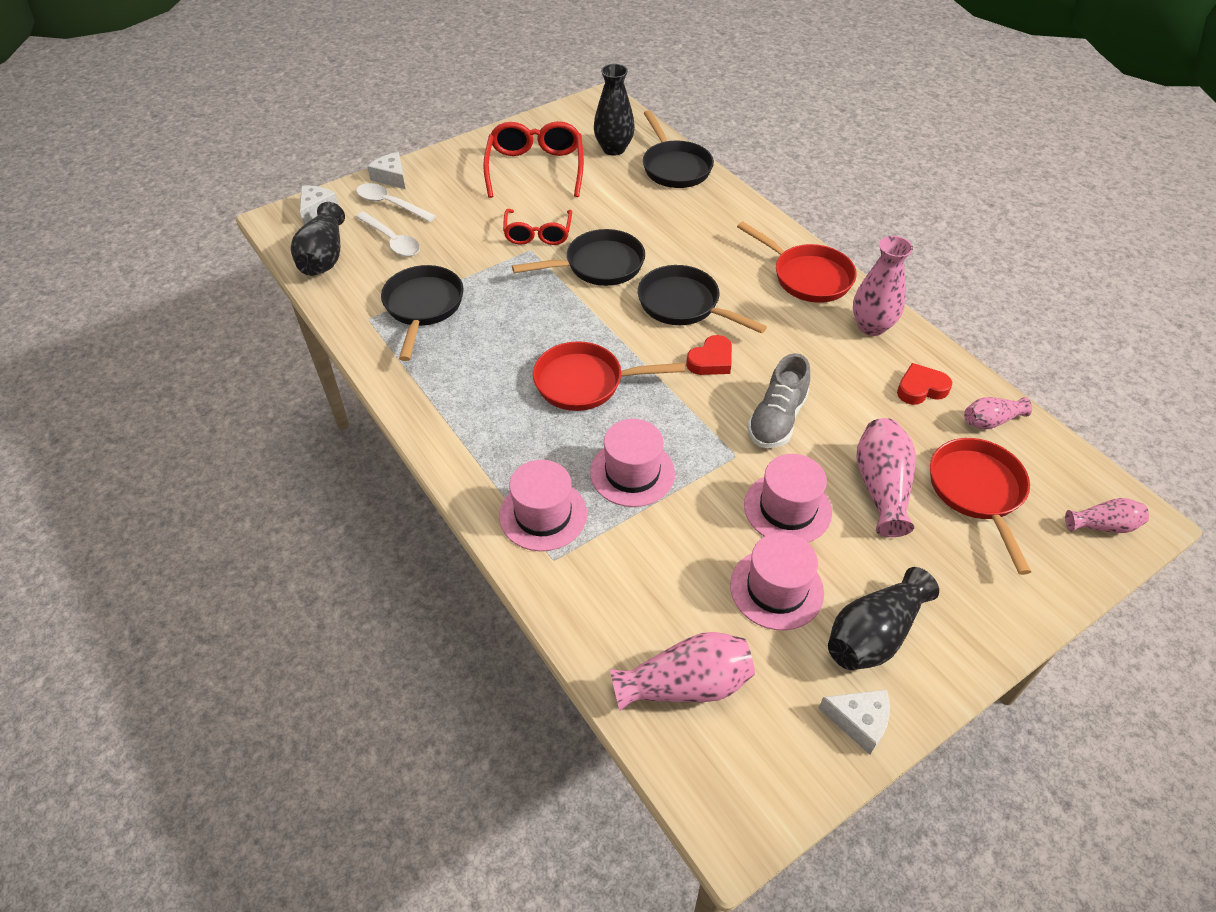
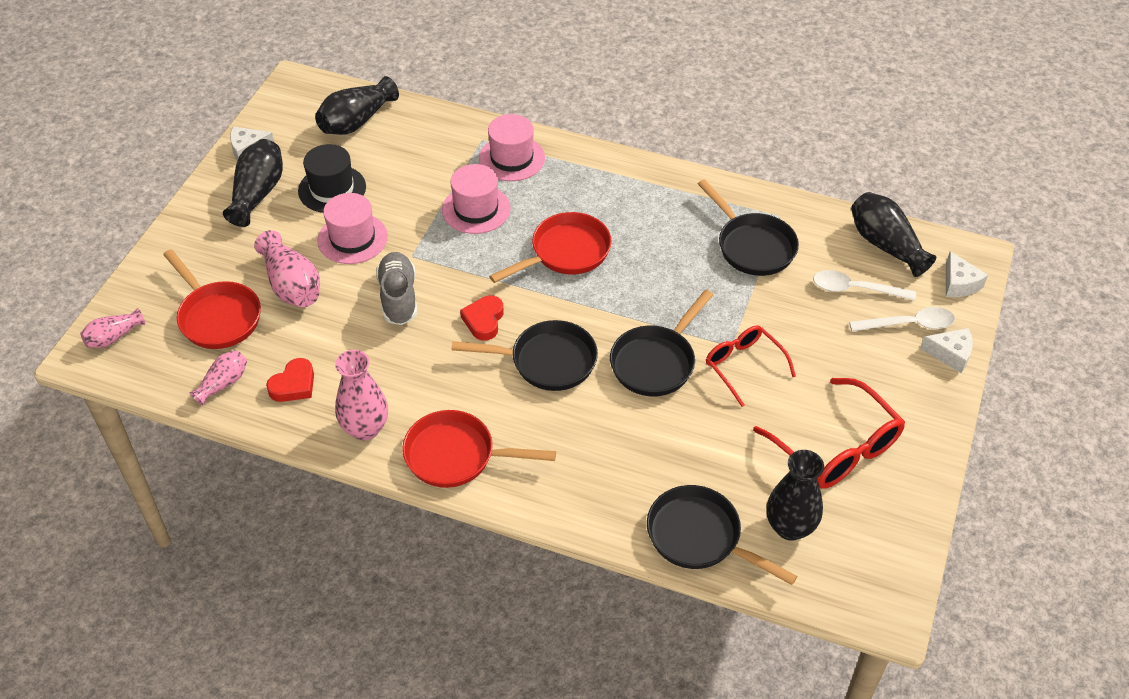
camera: 145 degrees right, 0 degrees up
(685, 685) = (356, 121): pink vase -> black vase
(776, 589) = (332, 189): pink hat -> black hat

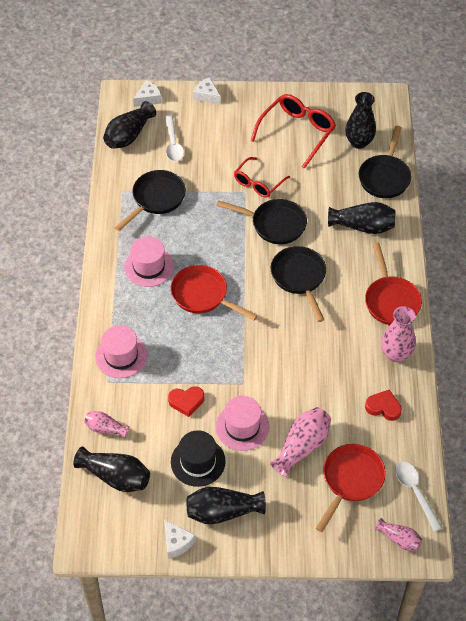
camera: 110 degrees left, 5 degrees up
(223, 383) = (402, 449): pink vase -> pink vase (105, 428)
(398, 297) = (284, 377): grey shoe -> none
(476, 209) = (182, 360): pink hat -> pink hat (149, 267)
(484, 320) = (282, 321): red heart -> red heart (186, 402)
(608, 469) = (363, 226): none -> black vase
(909, 324) = (191, 116): white spoon -> white spoon (415, 492)
(950, 354) = (206, 95): white cheese -> white cheese turned 45 degrees counterclockwise

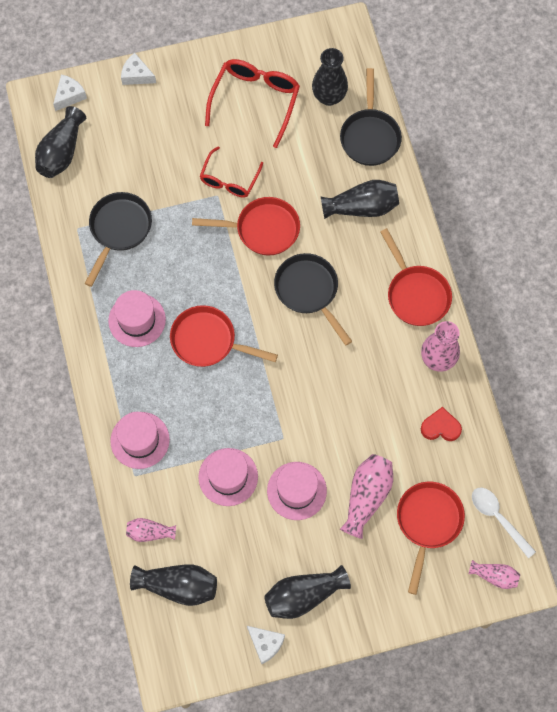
camera: 15 degrees left, 15 degrees up
(173, 144) = (116, 151): white spoon -> none
(186, 402) = (228, 477): red heart -> pink hat
(198, 461) = (261, 544): black hat -> none
(274, 224) = (263, 229): black pan -> red pan

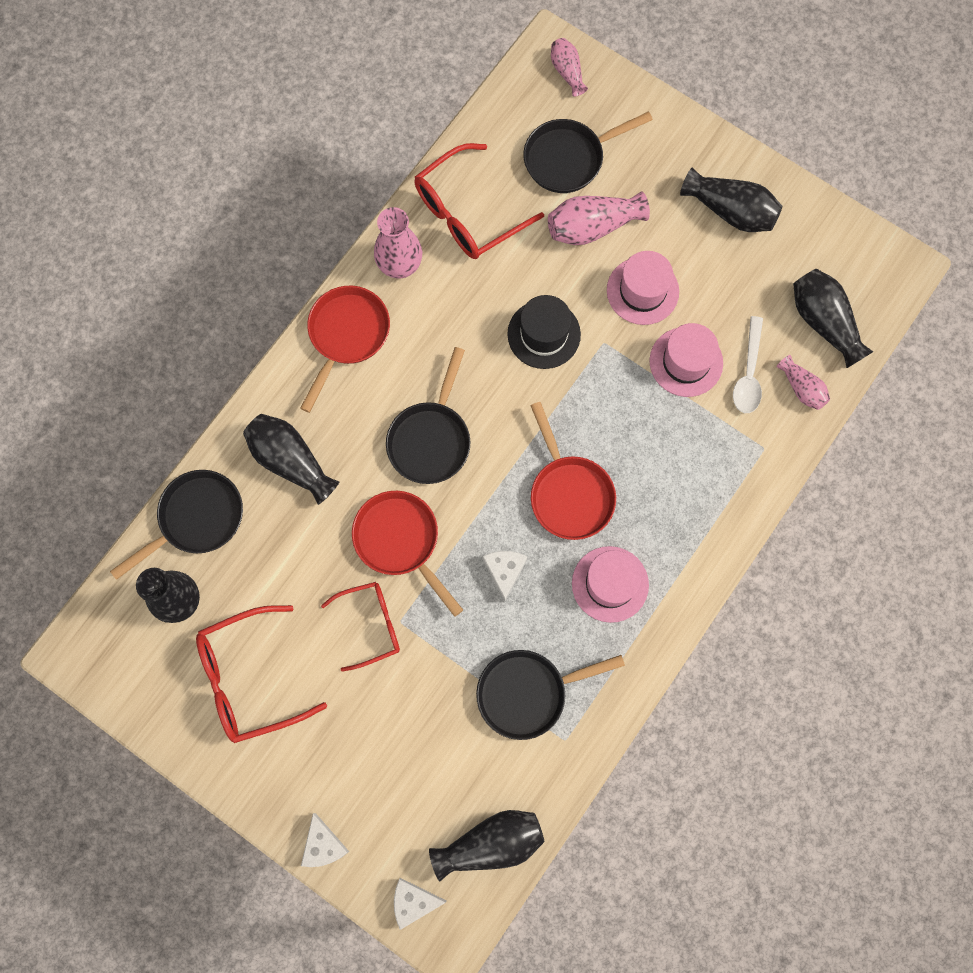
camera: 130 degrees left, 5 degrees up
(140, 440) = (726, 473): pink hat -> none
(266, 644) = (801, 209): white cheese -> white cheese (504, 571)
(319, 407) = (544, 334): none -> black hat
(428, 522) = (568, 158): red pan -> black pan
(440, 427) = (467, 213): red heart -> red glasses
(498, 518) = (511, 105): white spoon -> white spoon (748, 374)

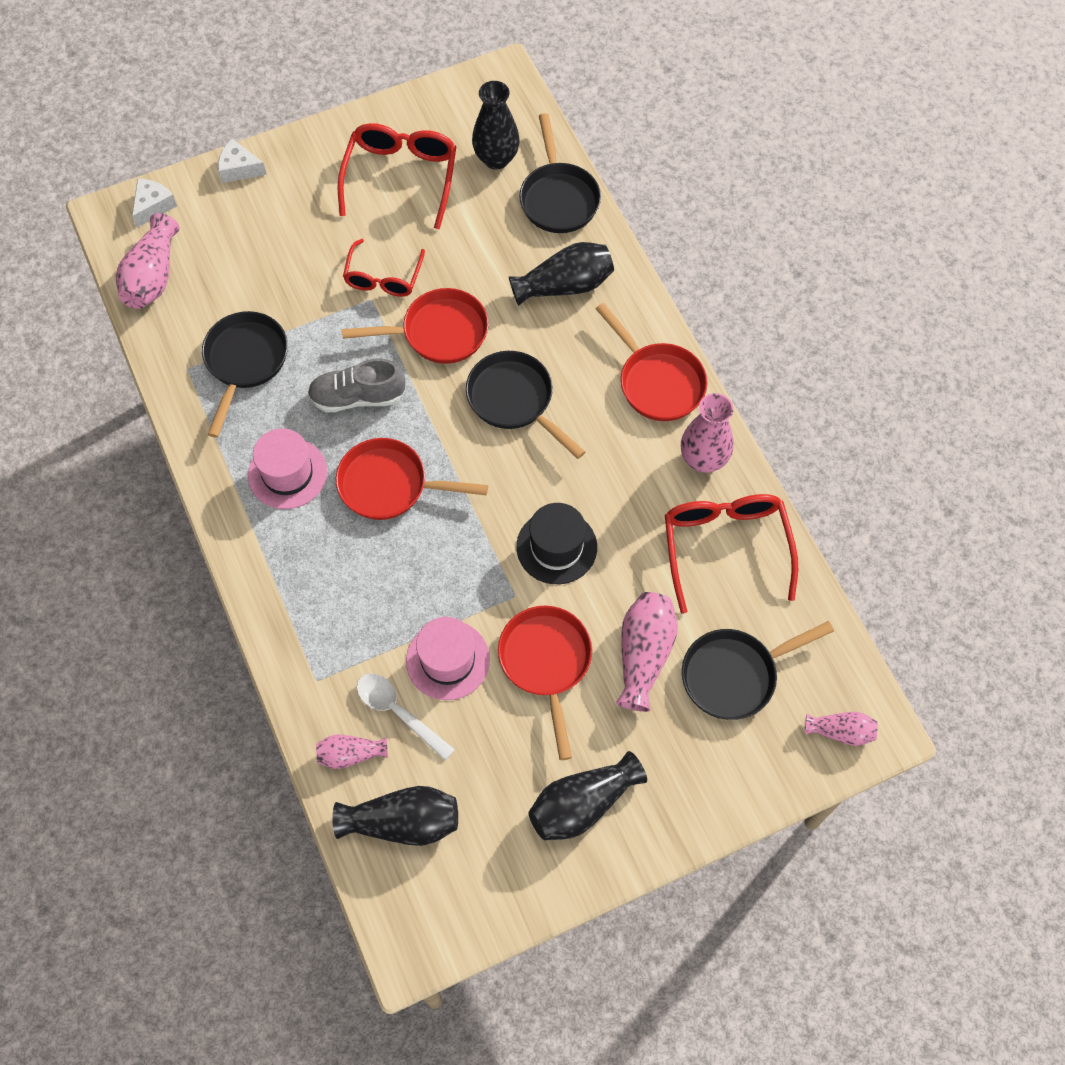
camera: 120 degrees right, 10 degrees down
(491, 843) = (153, 277): black vase -> pink vase
(504, 571) = (357, 397): white cheese -> grey shoe
(568, 158) = (734, 675): black pan -> black pan turned 120 degrees counterclockwise
(642, 291) = (546, 663): pink hat -> red pan

